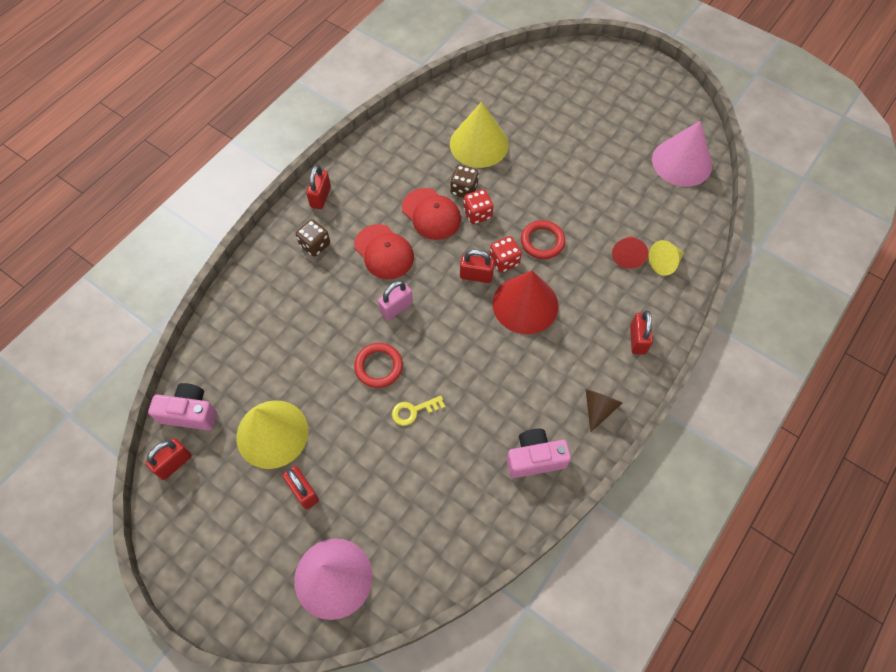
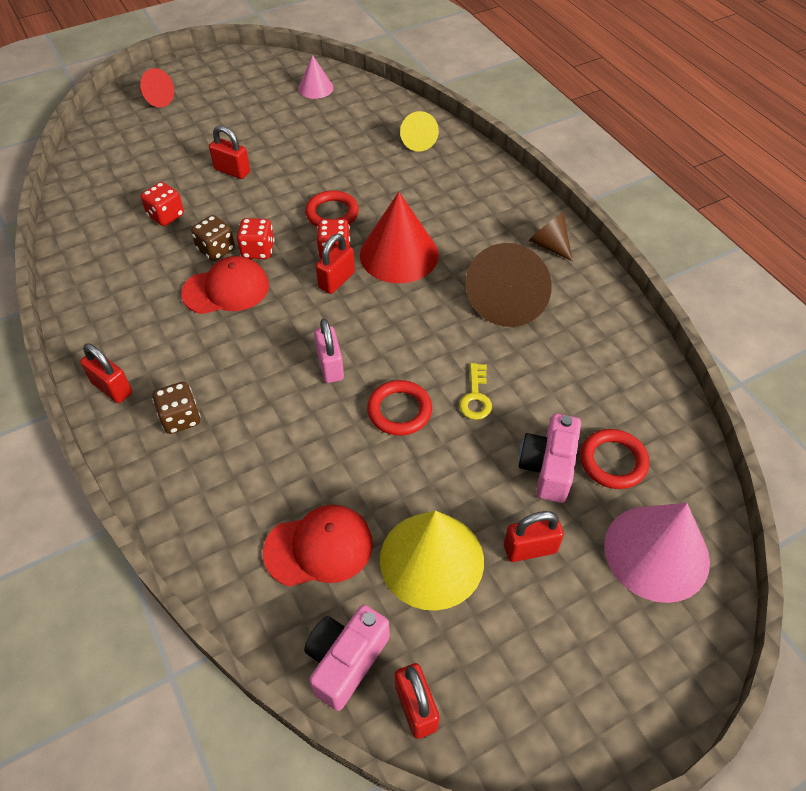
camera: 65 degrees left, 10 degrees down
(384, 252) = (245, 351): red cap -> red cap (319, 547)
(398, 525) = (613, 461): none -> red ring
(479, 144) = (166, 216): yellow cone -> red dice
(519, 398) = (508, 300): none -> brown cone
(535, 458) = (582, 313): pink camera -> pink camera (548, 467)
(627, 256) = (392, 162): red cone -> red cone (156, 99)
(637, 340) = (490, 190): red padlock -> red padlock (232, 171)
(682, 162) = (315, 88): pink cone -> pink cone, size x0.55

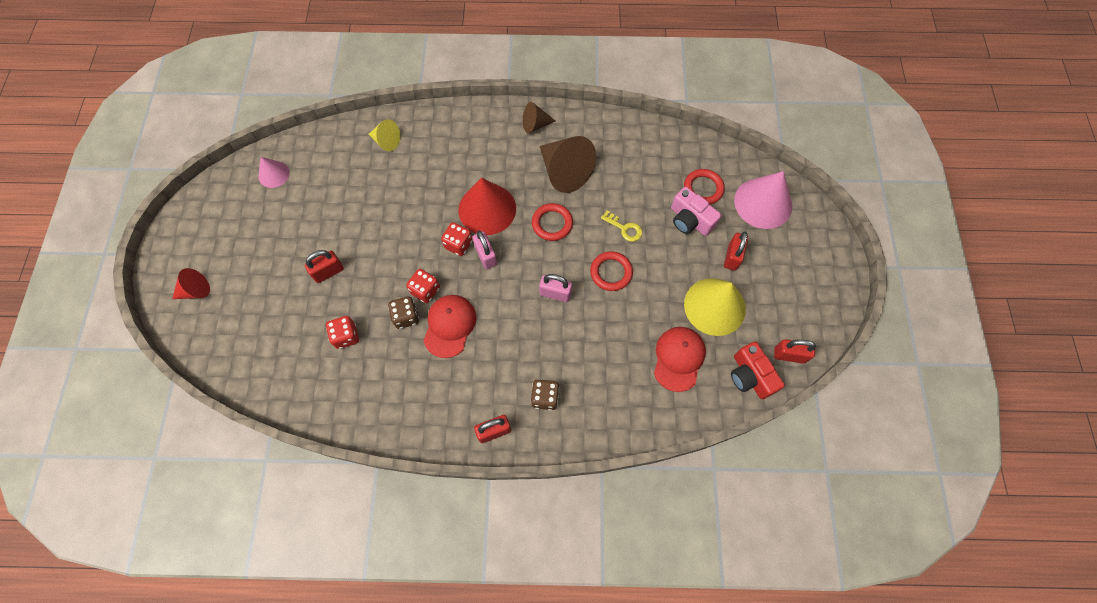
camera: 60 degrees left, 15 degrees up
(332, 213) = (421, 229): red ring -> red ring (552, 223)
(336, 280) = (486, 256): red padlock -> pink padlock
(346, 660) = (750, 376): pink camera -> red camera

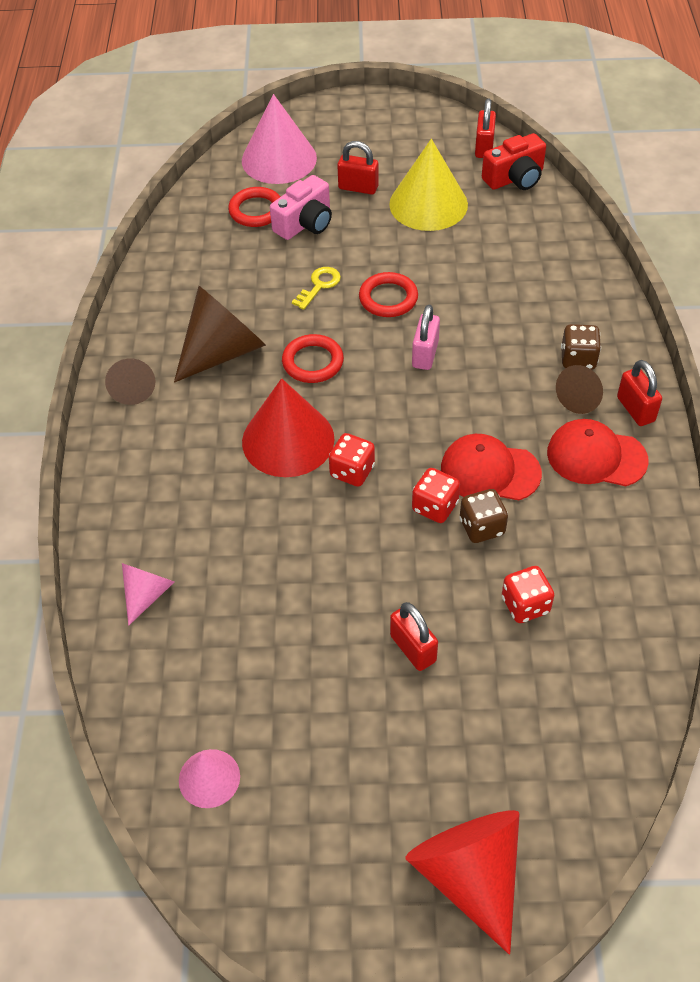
camera: 90 degrees left, 15 degrees down
(195, 291) = (470, 874): red cone -> red cone, size x1.83
(386, 141) = (147, 594): yellow cone -> pink cone
(486, 256) = (370, 436): pink padlock -> none
(507, 394) = (580, 398): none -> brown cone
(678, 358) = (503, 236): red cap -> red cap (596, 456)

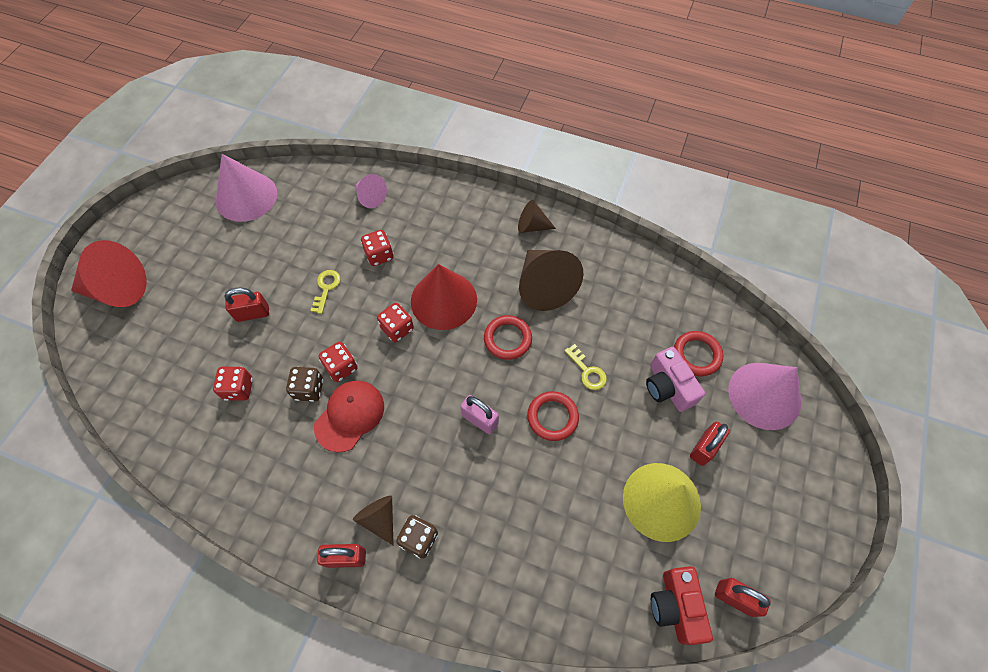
camera: 110 degrees right, 10 degrees up
(209, 778) = (246, 196): pink cone -> pink cone, size x1.83
(248, 537) = (379, 255): none -> red dice
(330, 577) = (326, 288): none -> yellow key
(596, 456) = (320, 499): red cap -> none

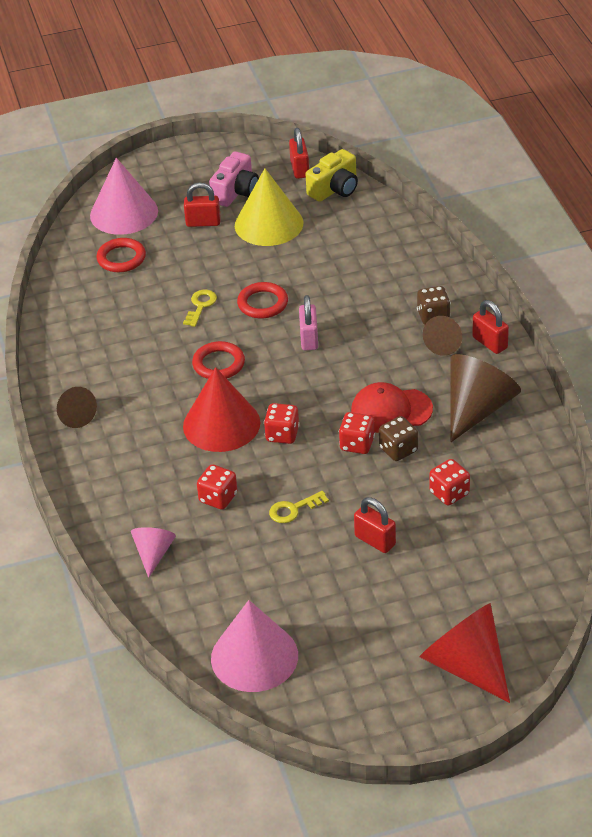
camera: 125 degrees left, 20 degrees down
(544, 286) = (140, 372): brown cone -> brown cone (477, 409)
(668, 387) = (168, 260): pink camera -> pink camera (236, 192)
(675, 606) = (335, 189): red camera -> yellow camera

